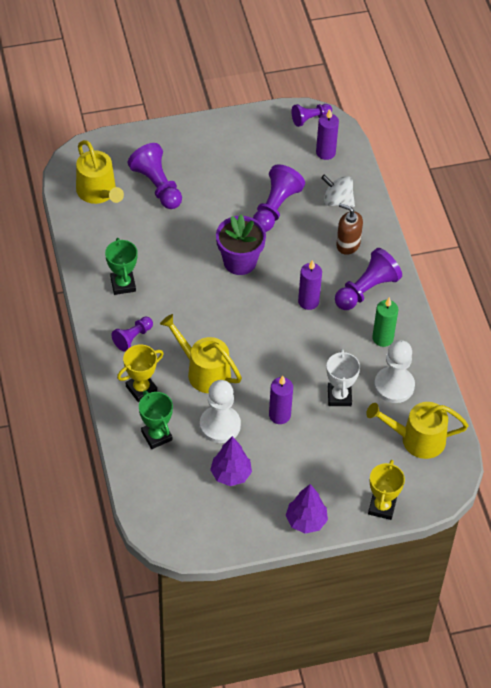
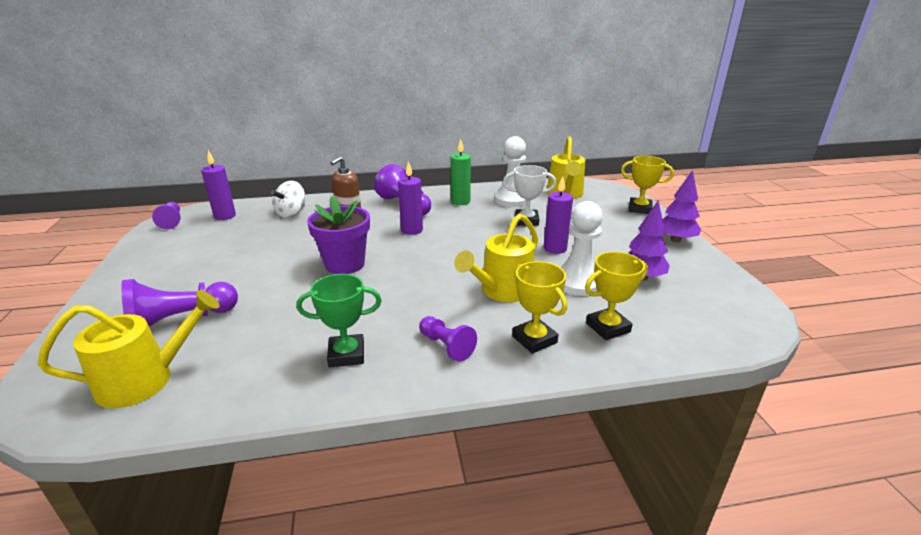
camera: 85 degrees left, 25 degrees down
(156, 436) = (608, 327): green trophy -> yellow trophy
(275, 207) = (278, 242): purple pawn -> none

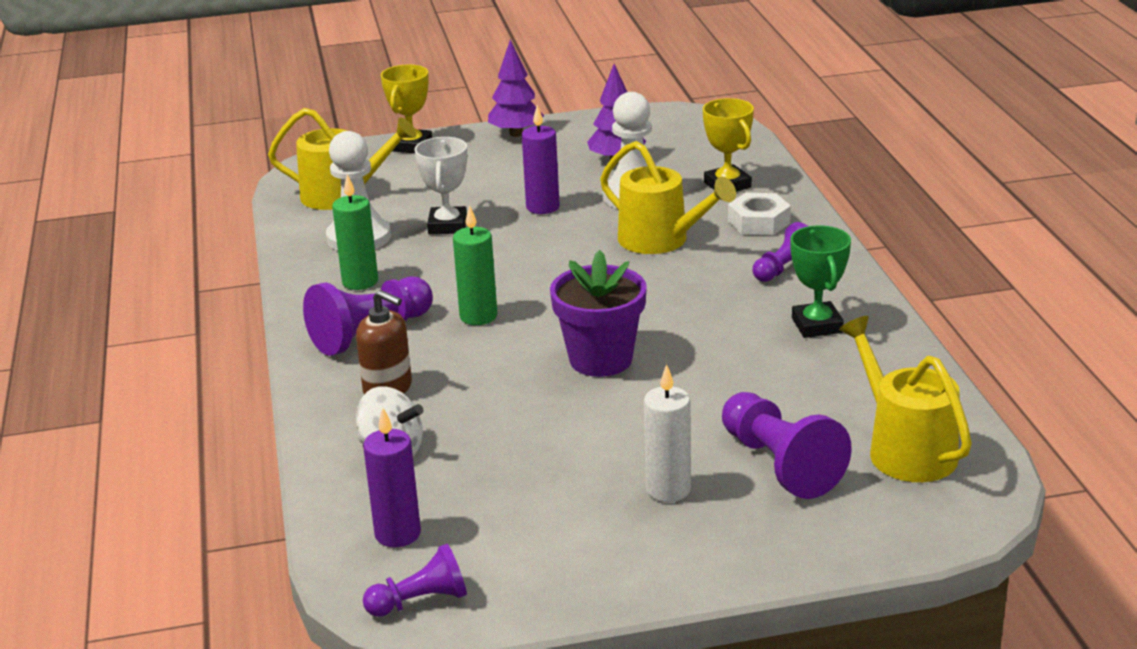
camera: 90 degrees left, 0 degrees up
(193, 281) = (668, 489): none -> white candle
(412, 230) = (478, 316): purple candle -> green candle
(534, 339) = (759, 222): yellow trophy -> white nut

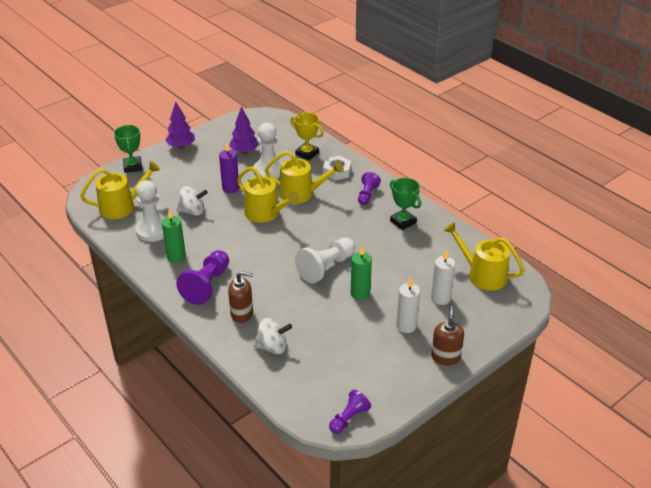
camera: 30 degrees left, 10 degrees up
(398, 534) = (311, 389): purple candle -> none
(411, 146) = (132, 167): yellow trophy -> green trophy
(447, 226) = (192, 211): white trophy -> white spinning top
(478, 316) = (251, 260): green candle -> green candle (360, 294)
(568, 256) = (265, 214): none -> yellow watering can
(600, 360) = (326, 267): purple flower pot -> white pawn
(699, 562) = (445, 357): none -> brown soap dispenser
(780, 464) = (440, 298): purple pawn -> white candle

